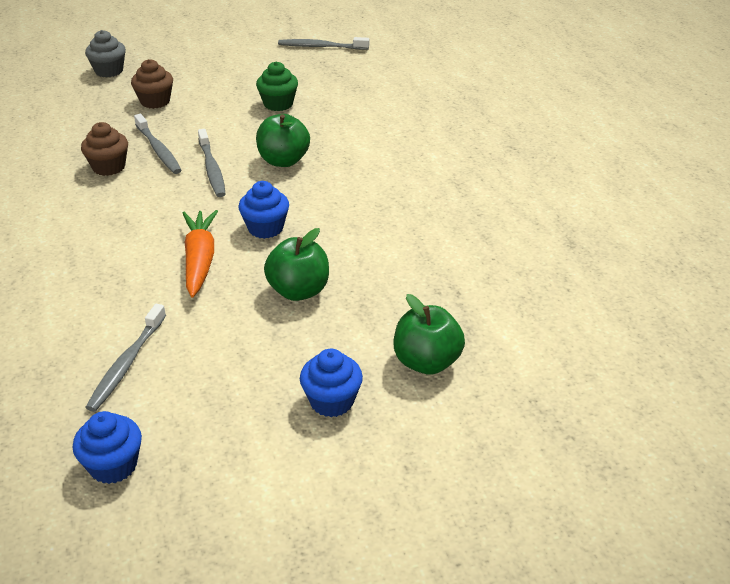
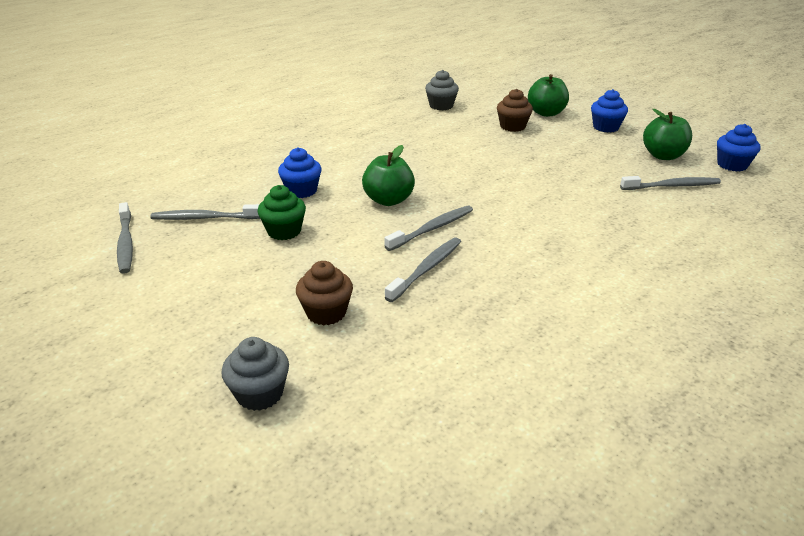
camera: 115 degrees left, 5 degrees down
(109, 167) = (483, 287): brown cupcake -> brown cupcake (512, 126)
(200, 260) = (552, 195): orange carrot -> none
(265, 228) = (487, 182): blue cupcake -> blue cupcake (301, 191)
(298, 291) = (537, 155): green apple -> green apple (663, 156)
(332, 76) = (205, 218): none -> grey toothbrush
(516, 268) = (441, 106): none -> grey cupcake

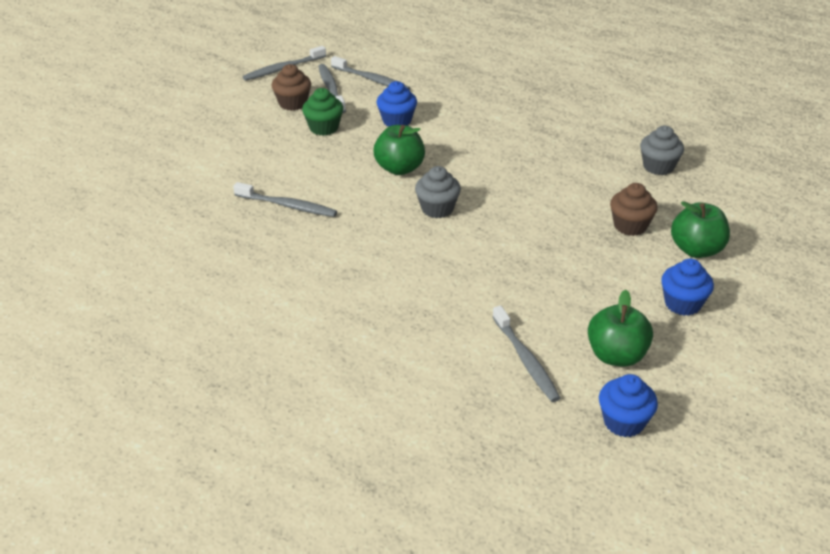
camera: 75 degrees right, 5 degrees up
(260, 394) = (127, 162): grey cupcake -> grey cupcake (437, 208)
(326, 313) = (216, 170): brown cupcake -> brown cupcake (293, 103)
(432, 229) = (355, 199): grey toothbrush -> grey toothbrush (371, 79)

